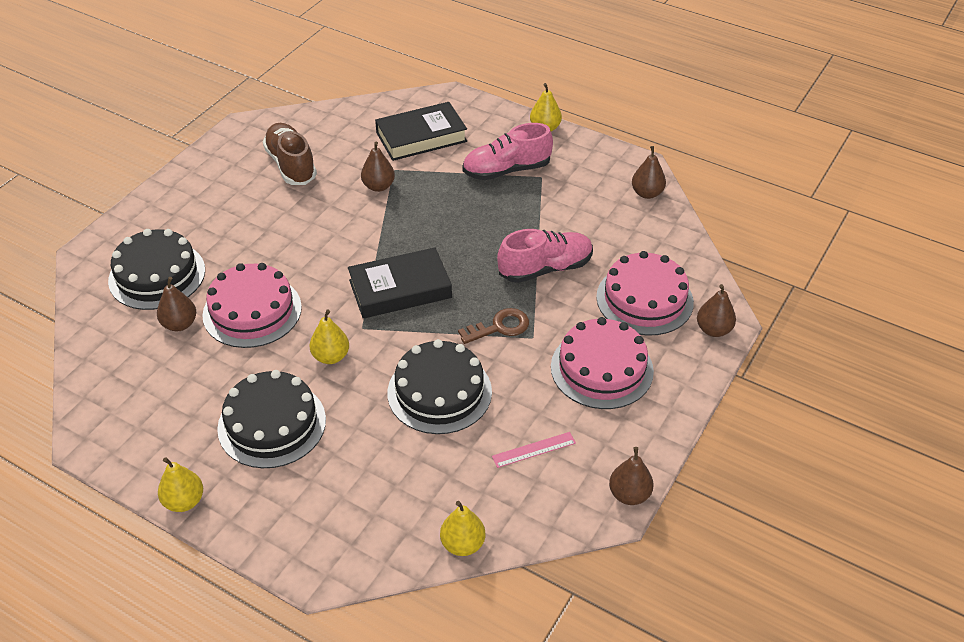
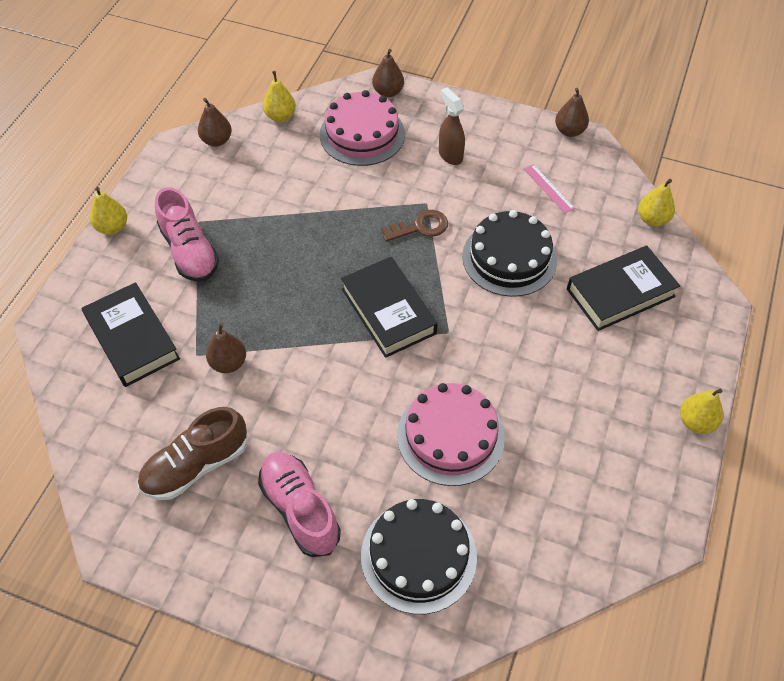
camera: 100 degrees left, 10 degrees up
(179, 324) = (488, 502): brown pear -> none
(272, 424) = (588, 376): black cake -> none
(331, 356) = (492, 349): yellow pear -> yellow pear (280, 116)
(364, 480) = (620, 293): none -> black book
(499, 327) = (420, 227): brown key -> brown key turned 105 degrees clockwise
(545, 268) = (336, 203): pink shoe -> pink shoe (300, 509)
(601, 369) = (450, 155): pink cake -> brown spray bottle

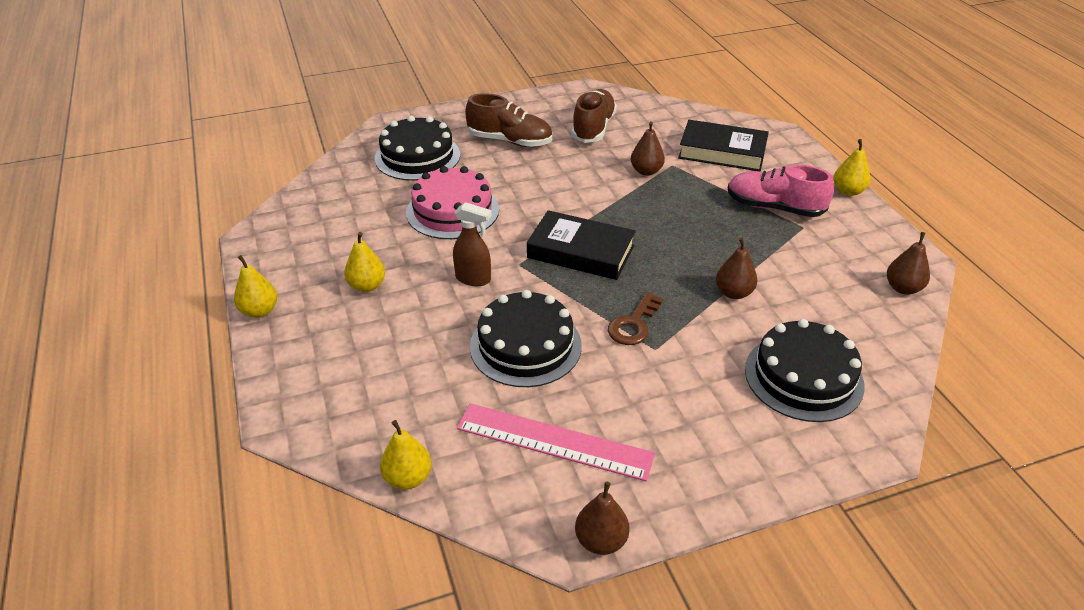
camera: 140 degrees right, 15 degrees down
(280, 116) = (898, 344): yellow pear -> yellow pear (367, 286)
(300, 509) = (510, 141): pink shoe -> brown shoe
(362, 134) = (803, 377): pink cake -> black cake
(388, 92) = (854, 445): brown pear -> brown pear (733, 293)
(450, 155) = (694, 412): brown spray bottle -> brown spray bottle (473, 279)
(548, 188) = (554, 441): pink ruler -> pink ruler, size x2.03
(620, 293) = (392, 376): black book -> none

